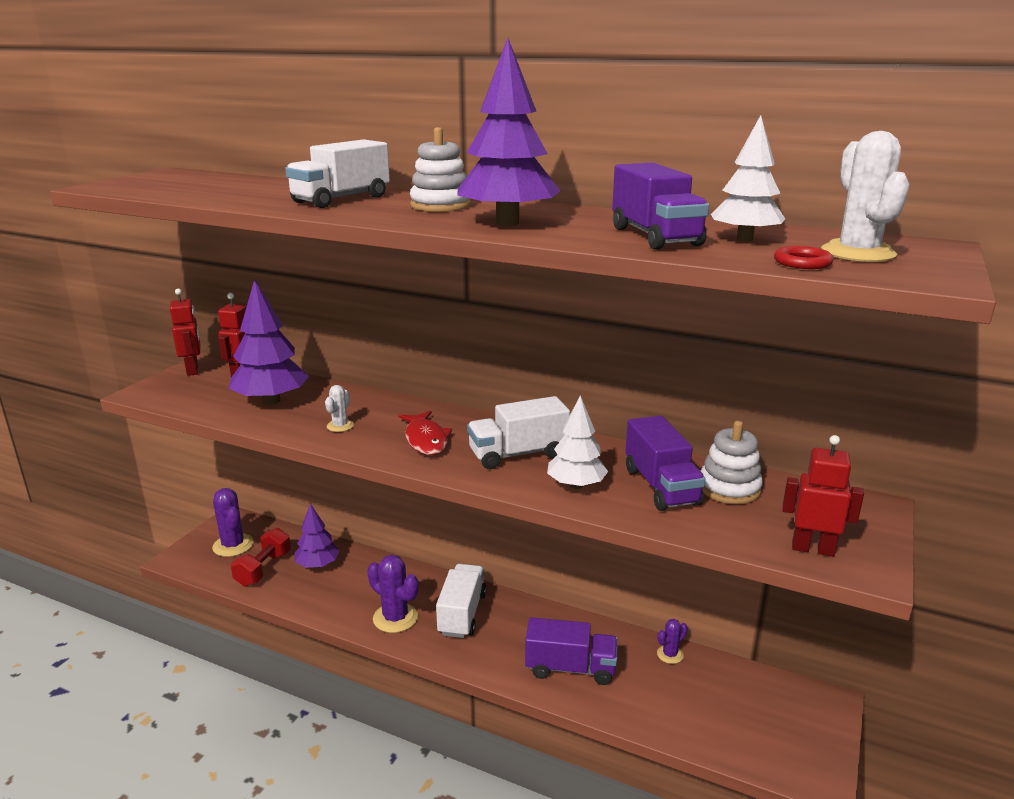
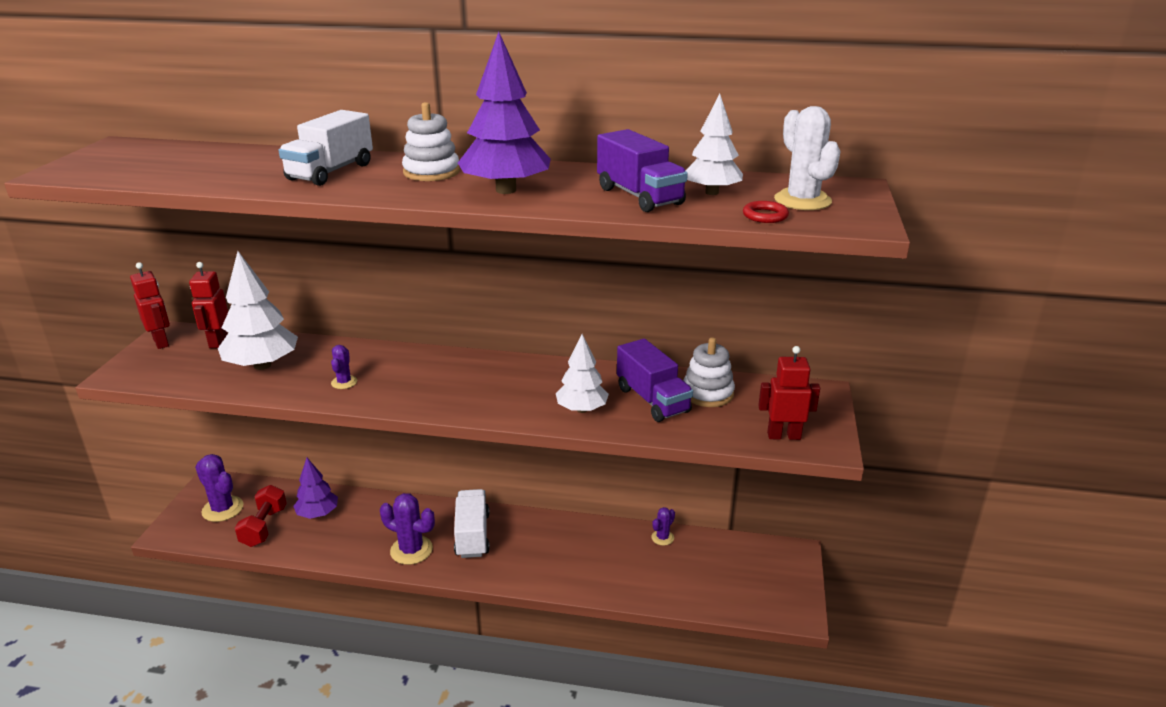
camera: 15 degrees left, 5 degrees up
(271, 401) = (262, 365): purple tree -> white tree
(340, 426) = (344, 382): white cactus -> purple cactus
(426, 440) = (432, 385): red fish -> none
(518, 454) = (521, 387): white truck -> none
(570, 668) = (582, 565): purple truck -> none

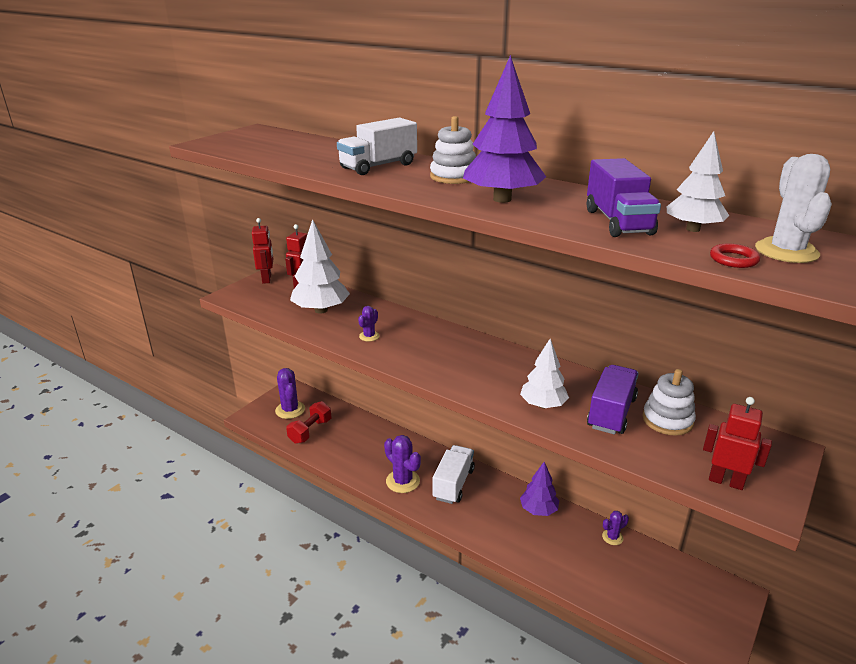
camera: 25 degrees right, 0 degrees up
(318, 514) = (350, 432): purple tree -> purple tree (538, 510)
(652, 400) = (611, 413): purple truck -> purple truck turned 150 degrees counterclockwise

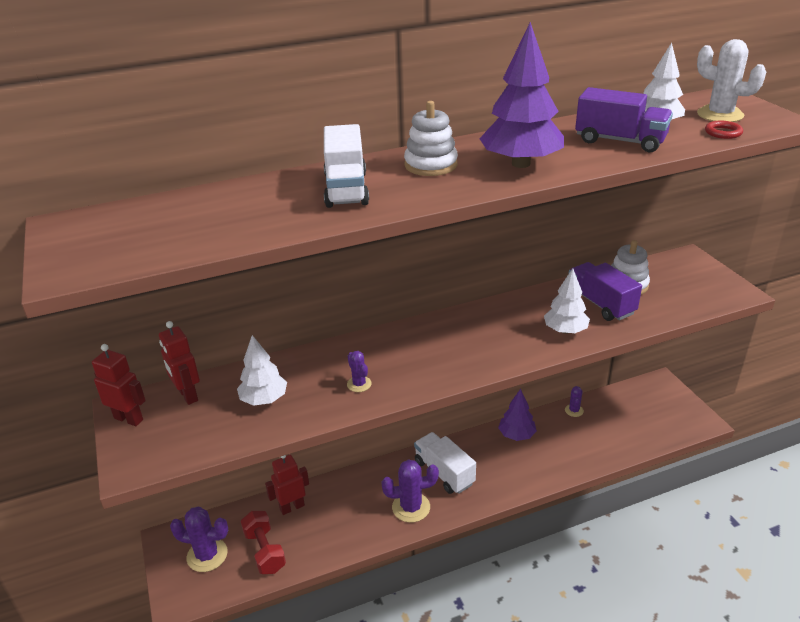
camera: 55 degrees left, 5 degrees up
(321, 310) = (264, 399): white tree -> white tree, size x0.64
(725, 481) = (708, 296): red robot -> red robot (292, 507)

